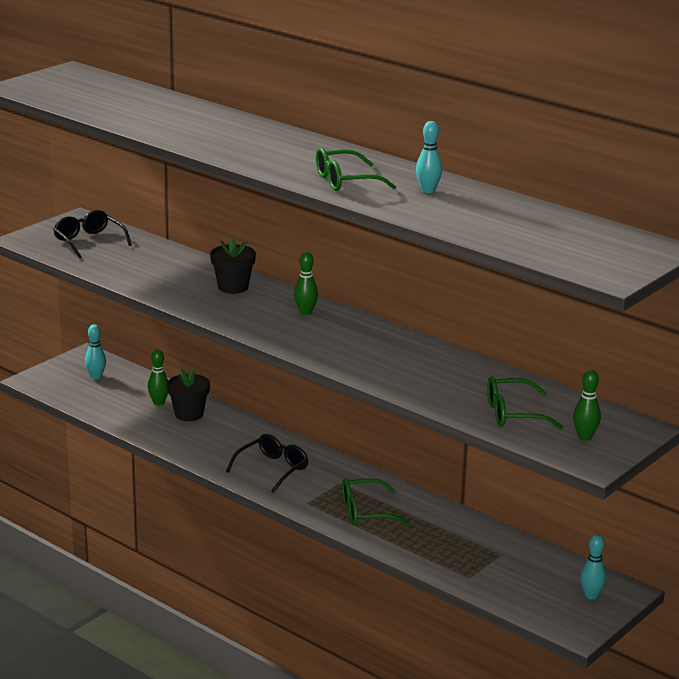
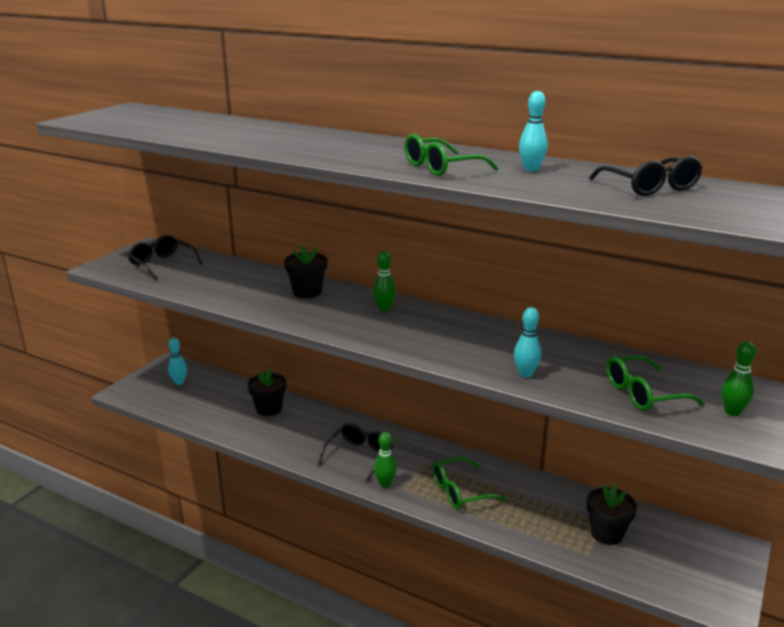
camera: 10 degrees left, 0 degrees up
(158, 403) = (239, 401): green bowling pin -> green bowling pin (385, 484)
(498, 564) = (606, 533): none -> black flower pot
(518, 220) = (650, 187): none -> black glasses
(591, 596) = (711, 559): turquoise bowling pin -> turquoise bowling pin (525, 374)

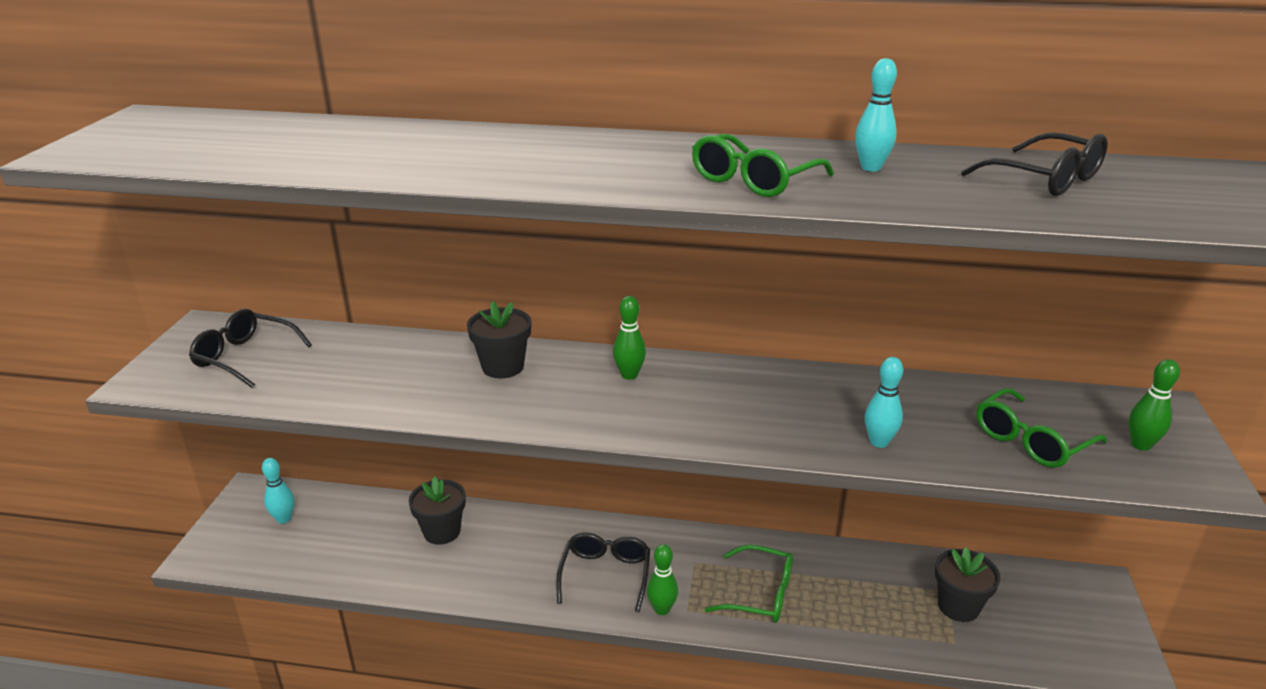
camera: 20 degrees left, 5 degrees up
(460, 491) = (761, 594): green glasses -> green glasses turned 120 degrees counterclockwise

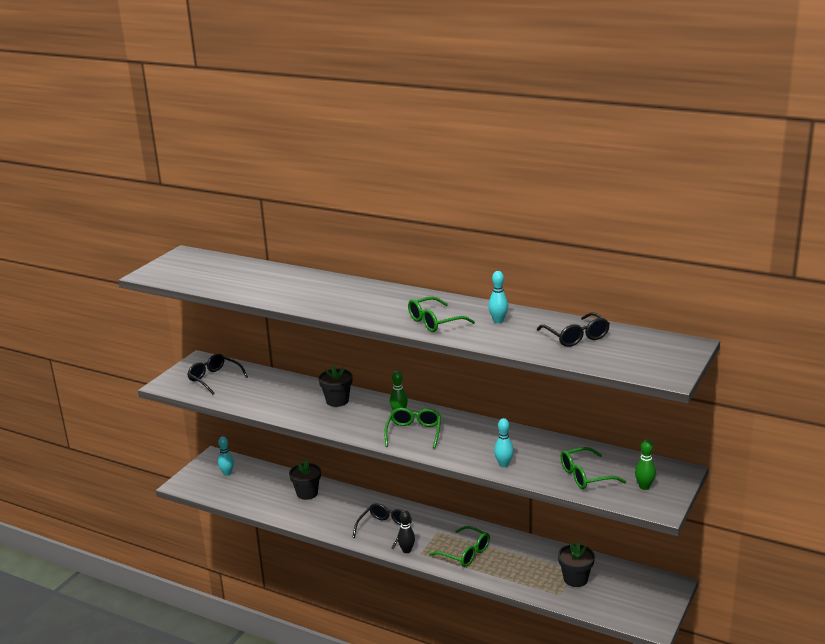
camera: 20 degrees right, 5 degrees down
(662, 609) = (406, 550): green bowling pin -> black bowling pin
(678, 406) = (414, 432): none -> green glasses

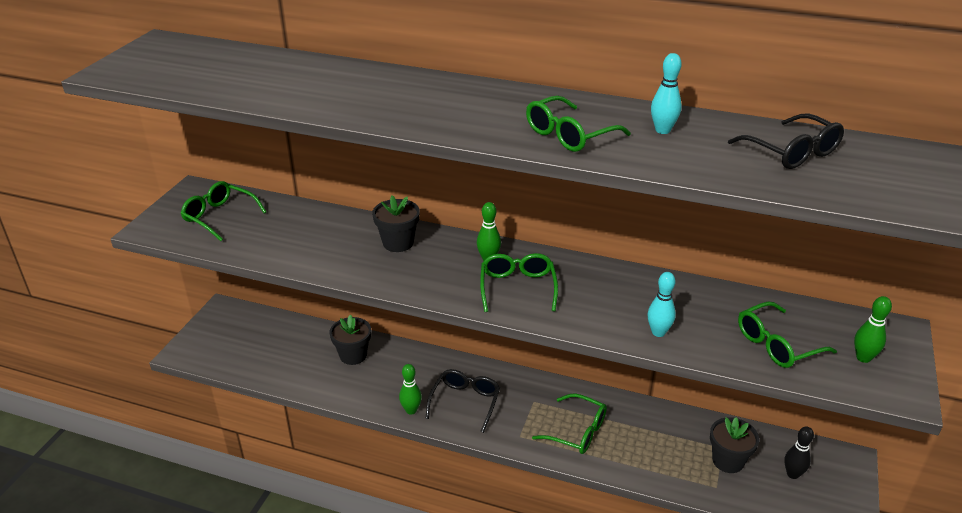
camera: 10 degrees left, 10 degrees up
(214, 378) = (219, 216): black glasses -> green glasses
(227, 473) = (243, 332): turquoise bowling pin -> none
(343, 532) = (411, 410): none -> green bowling pin
(406, 550) = (501, 433): black bowling pin -> black bowling pin (792, 474)

